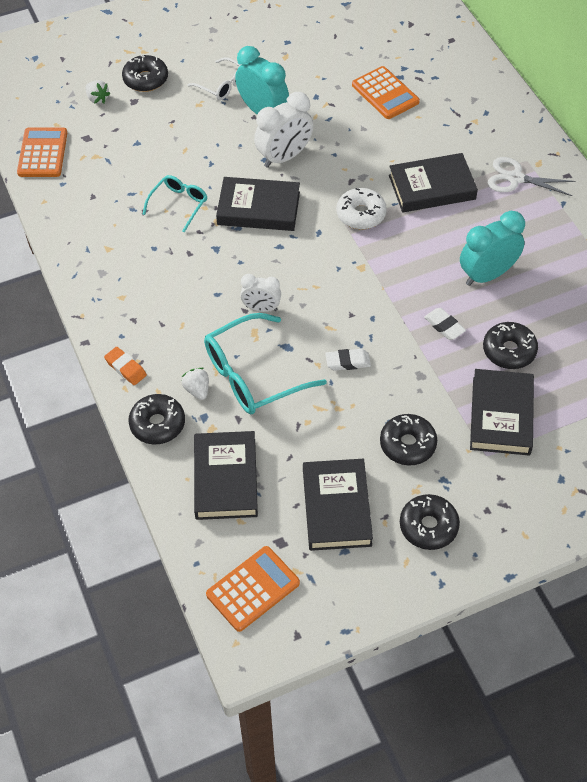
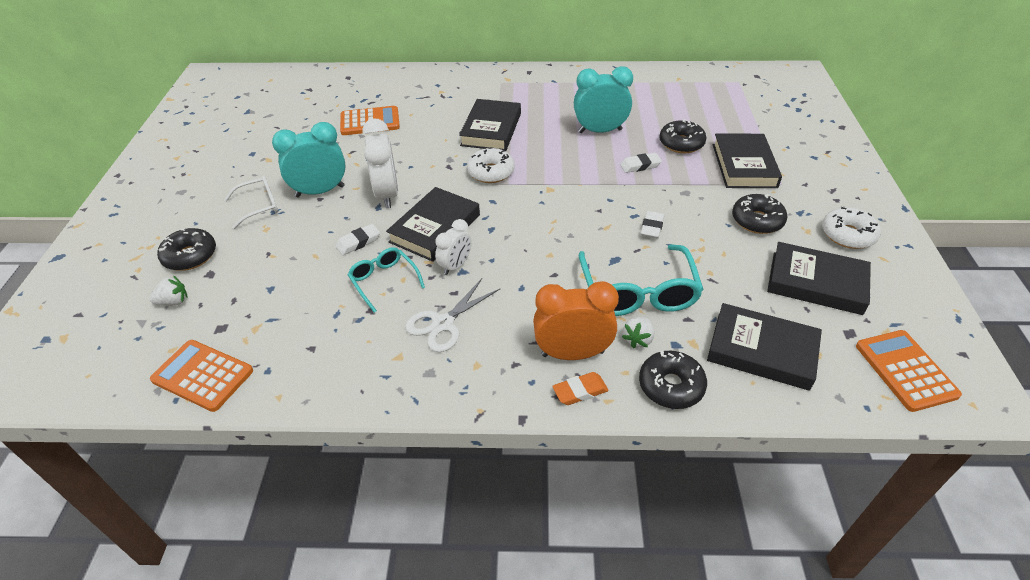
camera: 65 degrees left, 10 degrees down
(161, 351) = (572, 353): none -> orange clock
(197, 390) = (638, 339): white strawberry -> white strawberry turned 60 degrees counterclockwise
(214, 168) = (358, 242): none -> white eraser
(261, 308) = (559, 262): white clock -> white clock (455, 266)
(428, 526) = (847, 235): black donut -> white donut
(487, 275) = (600, 131): turquoise clock -> turquoise clock turned 90 degrees clockwise
(501, 415) = (744, 165): black book -> black book turned 60 degrees clockwise
(515, 178) = (514, 92): white scissors -> white scissors (443, 323)

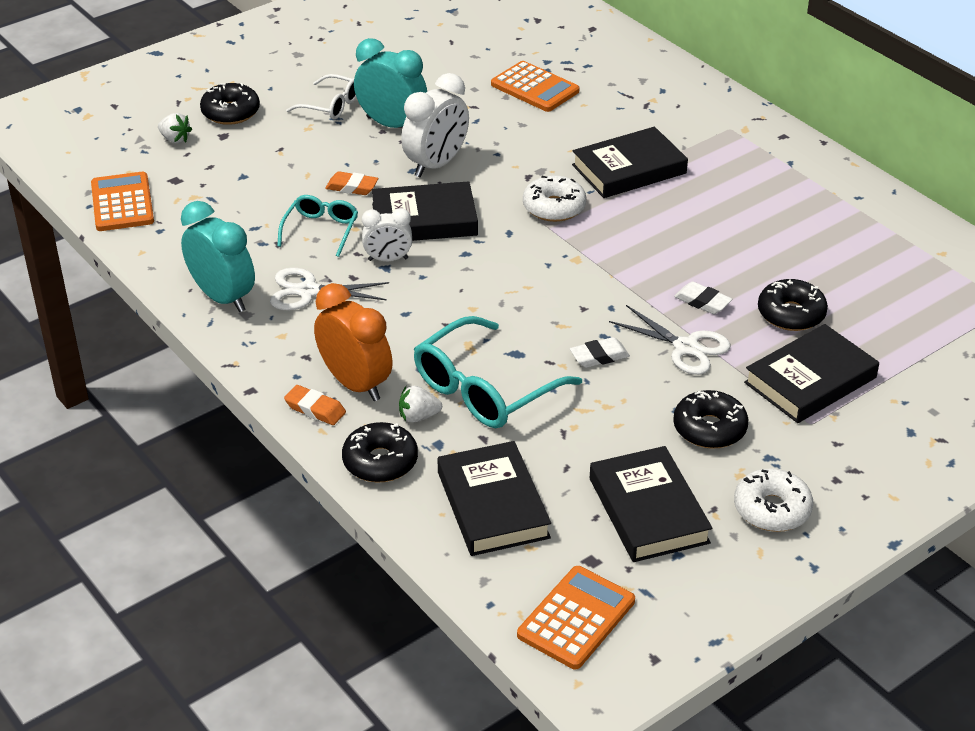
camera: 50 degrees right, 5 degrees down
(358, 242) = (352, 187): white eraser -> orange eraser
(600, 131) = (732, 244): turquoise clock -> turquoise clock (223, 297)
(675, 192) = (686, 347): none -> white scissors

